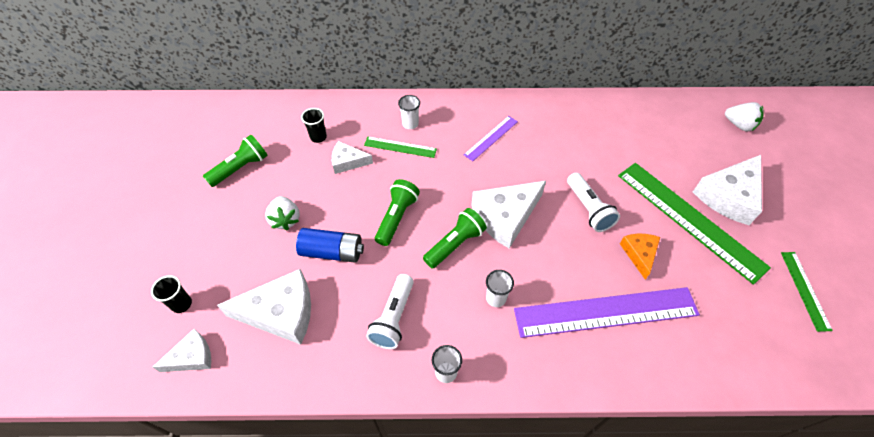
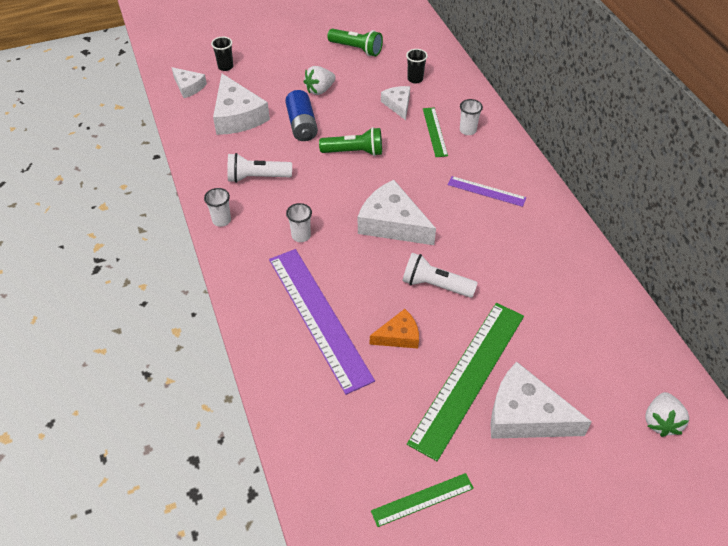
camera: 70 degrees right, 5 degrees down
(455, 244) = (344, 196): green flashlight -> none
(588, 209) = (435, 285): white flashlight -> white flashlight turned 60 degrees clockwise

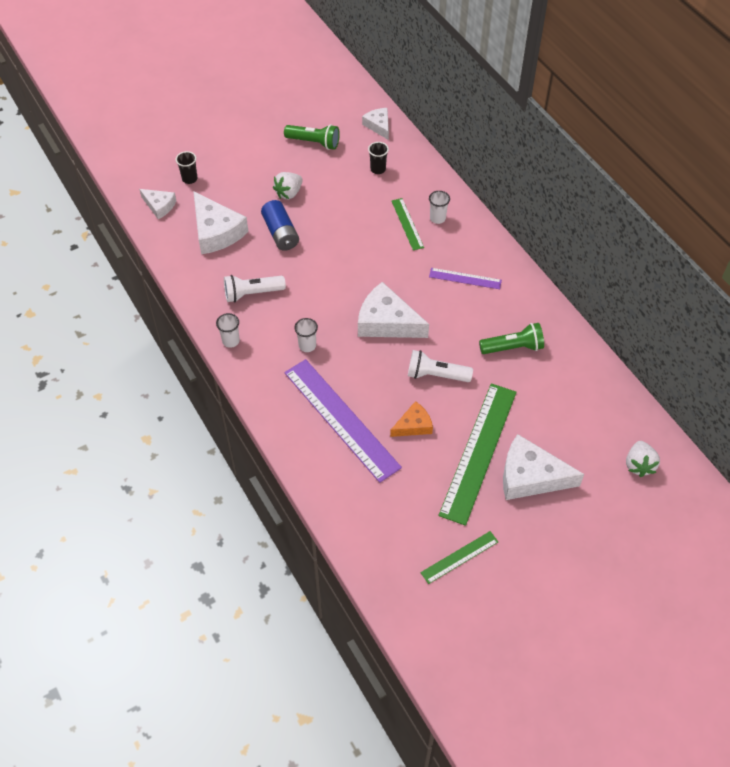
camera: 10 degrees left, 5 degrees up
(354, 152) = (336, 255): green flashlight -> green flashlight (513, 347)
(398, 105) = (367, 199): white cheese -> white cheese (378, 126)

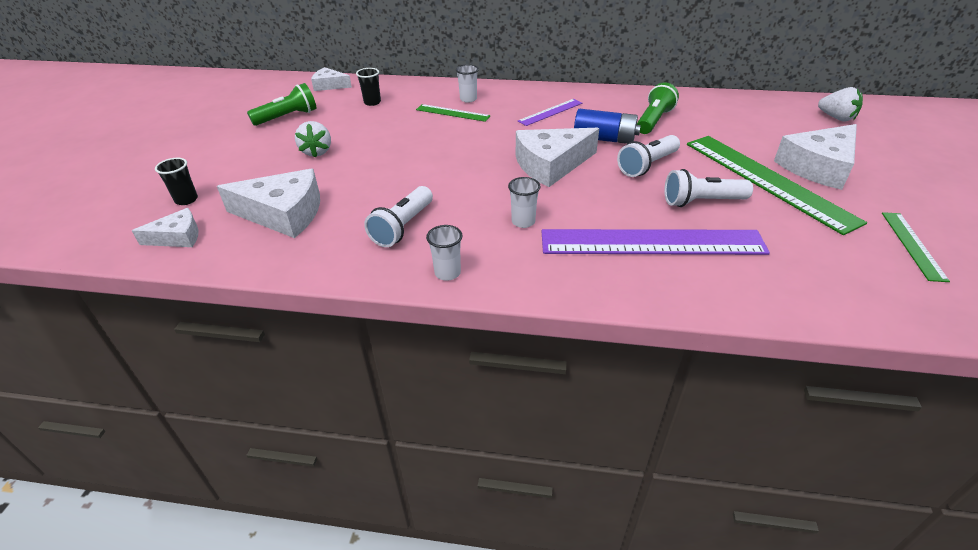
camera: 50 degrees left, 15 degrees down
(280, 233) = (355, 176): blue battery -> blue battery (604, 139)
(413, 425) = (701, 202): orange cheese -> white flashlight

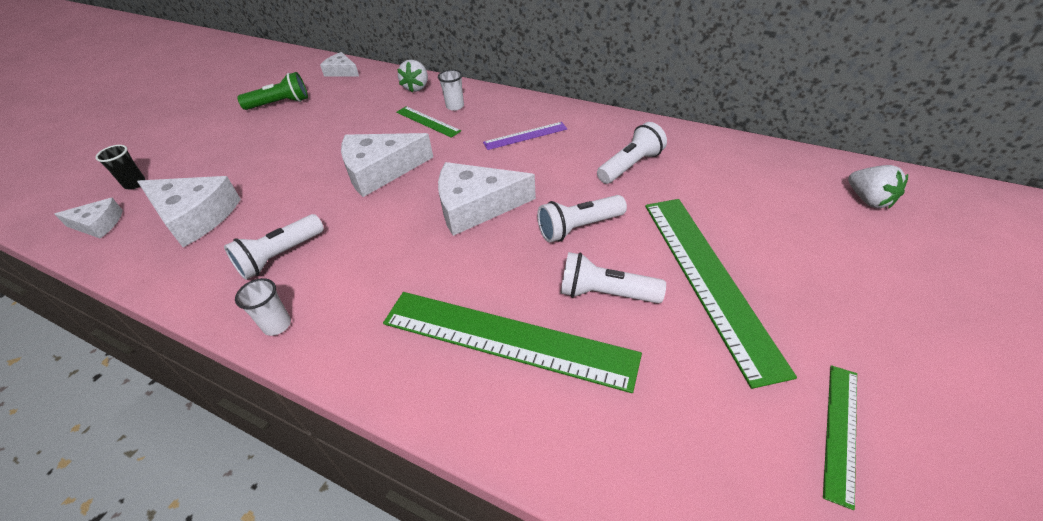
camera: 20 degrees right, 5 degrees up
(317, 152) = (274, 149): white strawberry -> white strawberry (416, 87)
(372, 102) = (364, 97): black cup -> none
(523, 222) = (394, 276): white cup -> none
(604, 139) = (557, 182): blue battery -> none
(651, 242) = (507, 338): purple ruler -> green ruler
(653, 120) = (630, 165): green flashlight -> white flashlight
(818, 167) = (791, 272): white cheese -> white cheese (380, 171)

